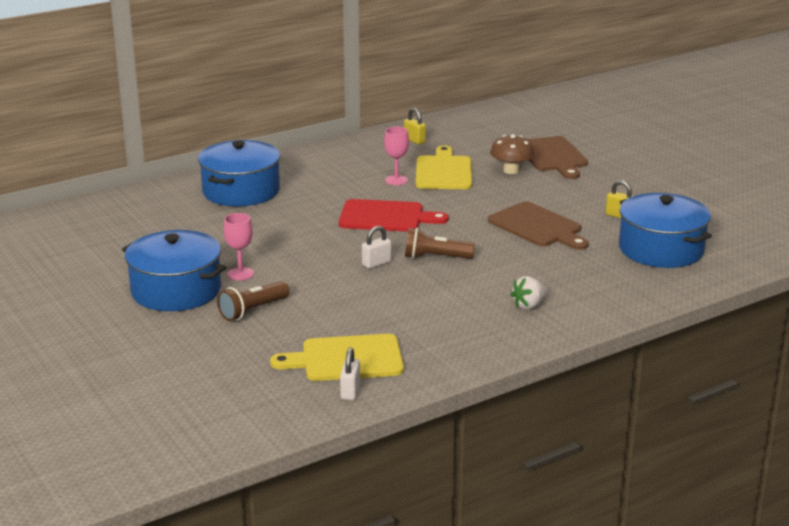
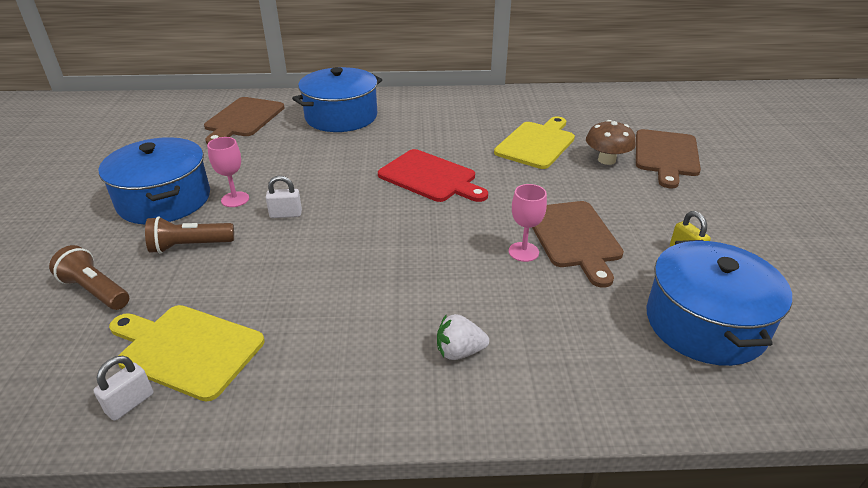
camera: 30 degrees right, 10 degrees up
(145, 216) = (243, 119): none -> brown cutting board
(376, 263) = (362, 229): white padlock -> white padlock (286, 214)
(396, 180) = (482, 141): pink goblet -> pink goblet (523, 252)
(414, 140) = (541, 106): yellow padlock -> none
(435, 257) = (426, 241): brown flashlight -> brown flashlight (95, 291)

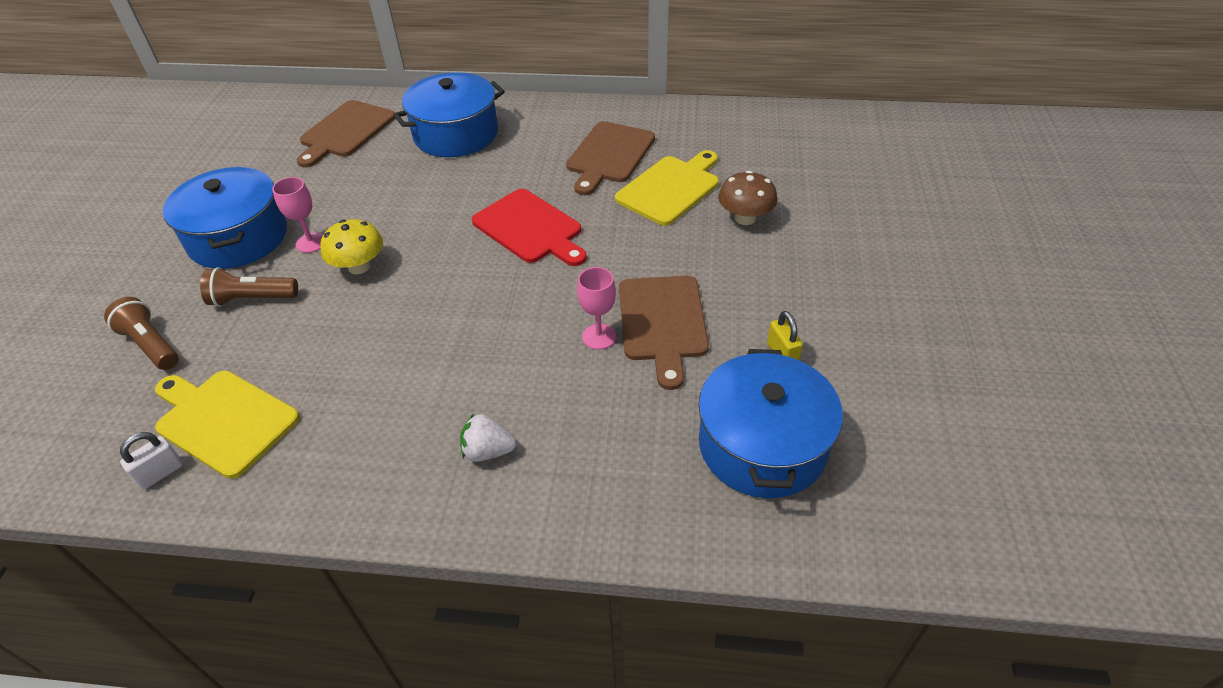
camera: 10 degrees right, 10 degrees up
(286, 214) = (359, 266): white padlock -> yellow mushroom
(666, 155) = (821, 216): brown cutting board -> brown cutting board (609, 155)

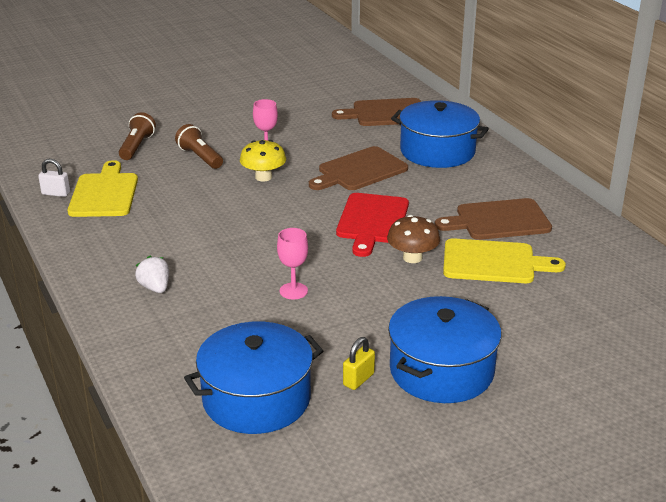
camera: 55 degrees right, 15 degrees down
(238, 238) = (244, 129): blue pot -> blue pot (441, 370)
(663, 322) = (335, 313): brown cutting board -> brown cutting board (359, 170)
(745, 218) = (501, 310): brown mushroom -> brown mushroom (412, 258)

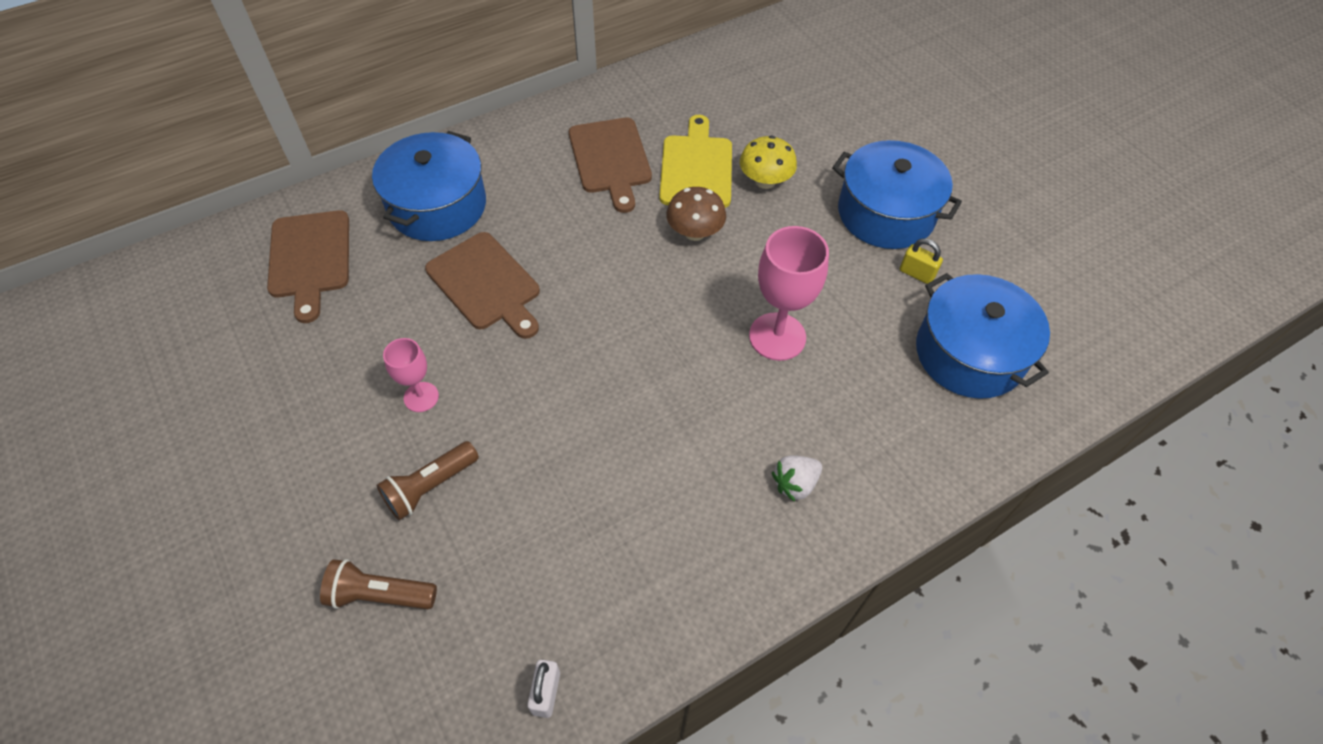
camera: 95 degrees left, 25 degrees up
(104, 193) = (546, 610): yellow cutting board -> none
(263, 177) = (500, 393): yellow mushroom -> yellow mushroom (765, 181)
(293, 291) = (777, 336): pink goblet -> pink goblet, size x1.74
(372, 221) = (618, 268): red cutting board -> none

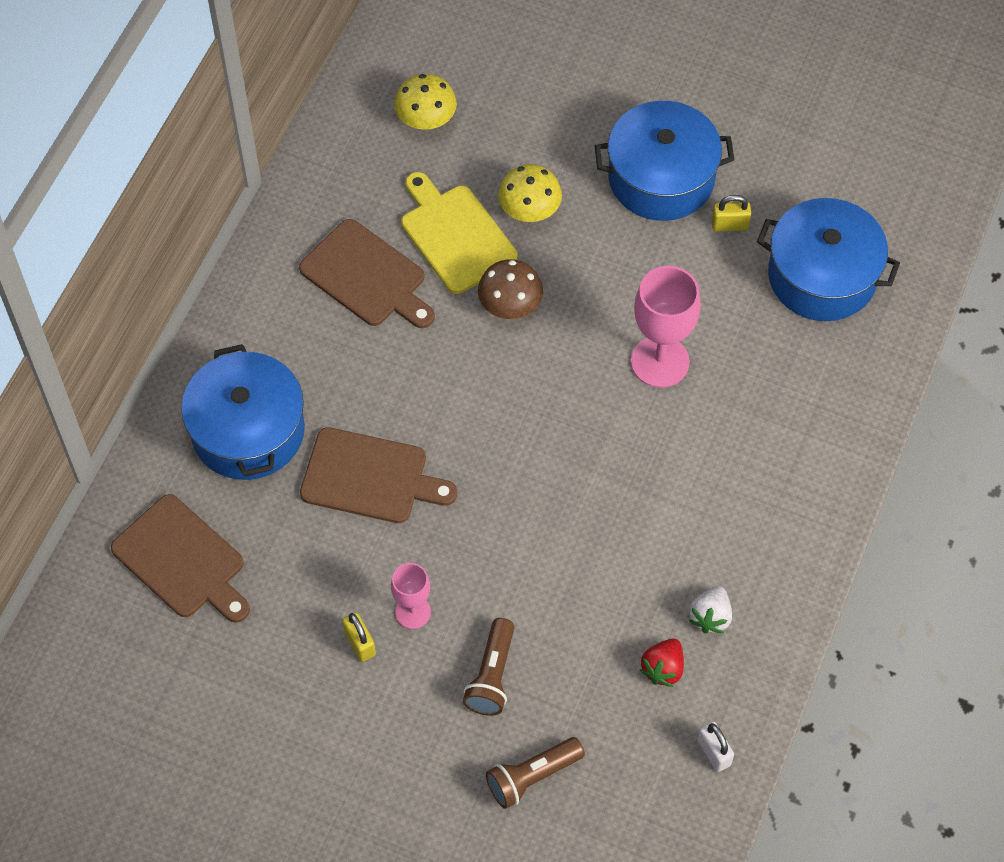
camera: 35 degrees left, 5 degrees up
(362, 393) = (360, 643): none -> yellow padlock
(569, 581) = (663, 668): none -> red strawberry
(741, 92) = (426, 119): none -> yellow mushroom
(795, 484) = (768, 479): white strawberry -> white strawberry (710, 617)

